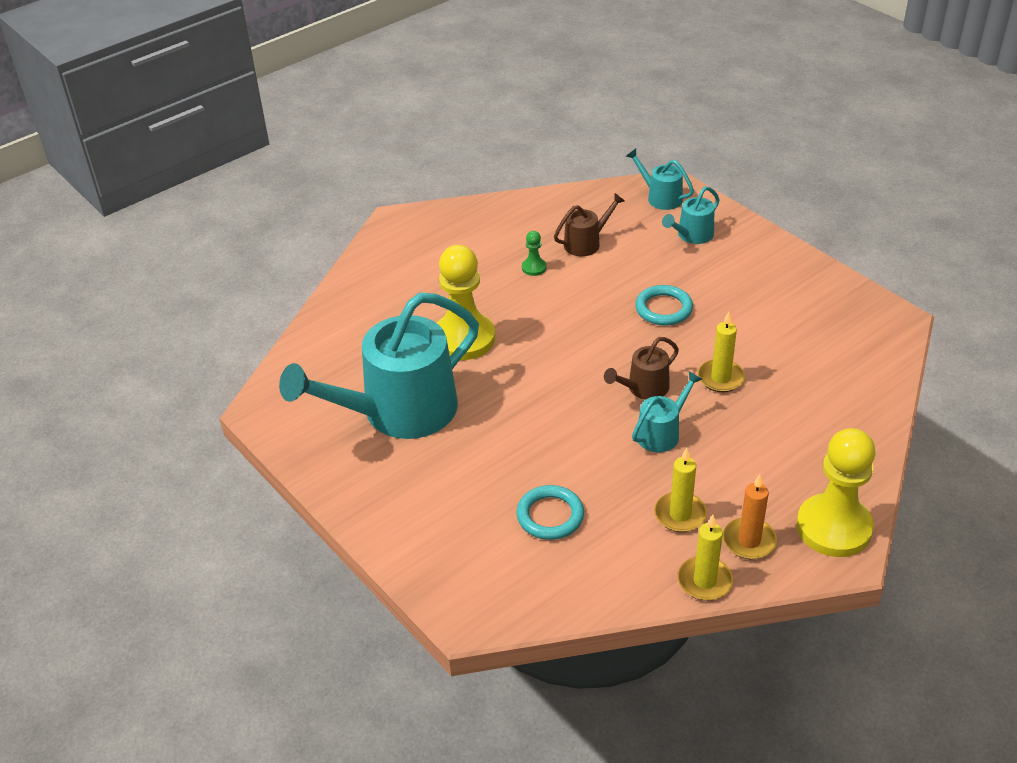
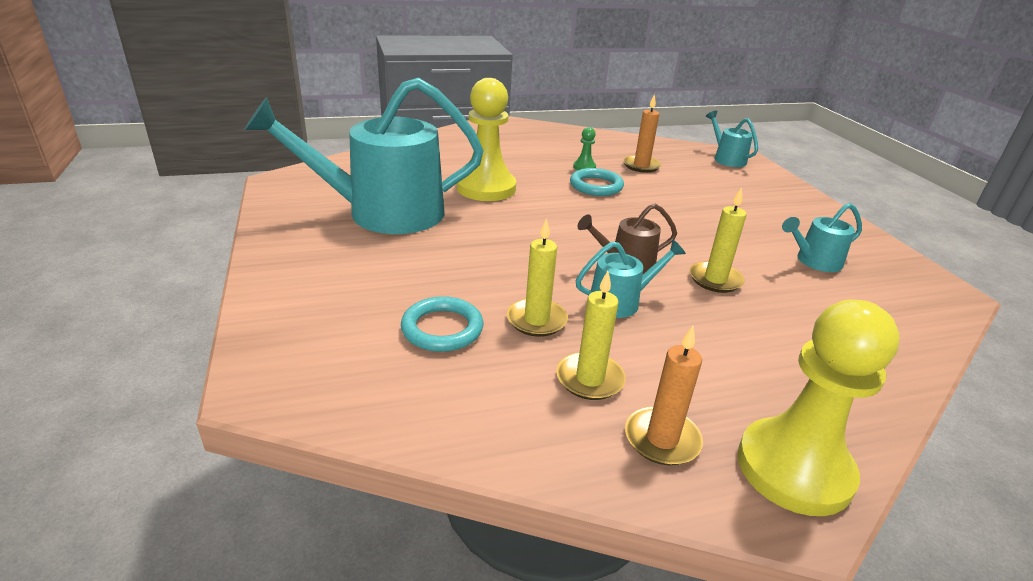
camera: 20 degrees right, 10 degrees down
(586, 243) = (641, 166): brown watering can -> orange candle
(663, 309) = (685, 218): turquoise ring -> turquoise ring (596, 186)
(692, 235) = (743, 184): turquoise watering can -> turquoise watering can (814, 261)
(704, 581) = (572, 462): yellow candle -> yellow candle (536, 320)

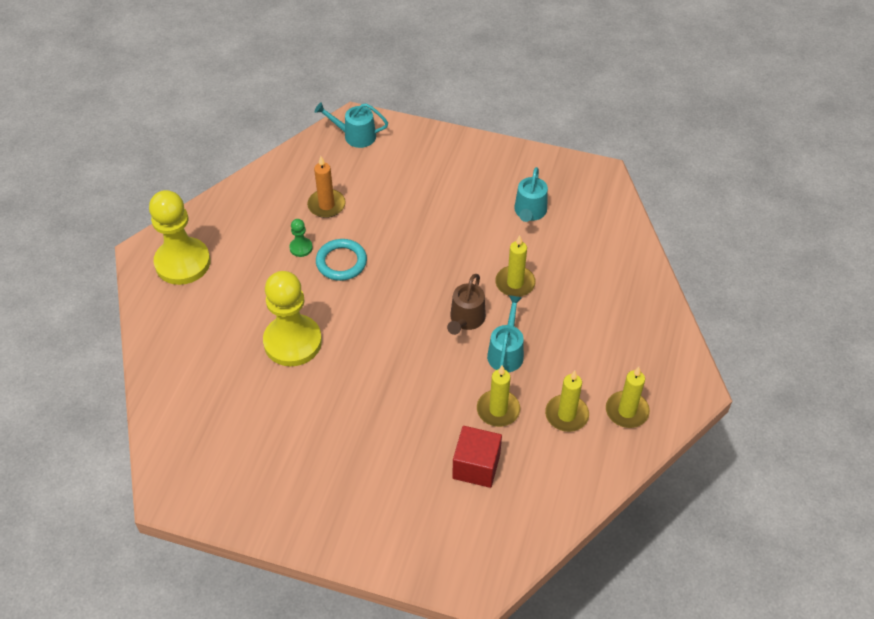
camera: 55 degrees left, 20 degrees up
(383, 213) = (290, 436): turquoise watering can -> none
(442, 328) = (476, 466): turquoise ring -> red cube
(662, 439) = (627, 411): orange candle -> yellow candle
(794, 469) = (673, 370): yellow pawn -> yellow pawn (182, 263)

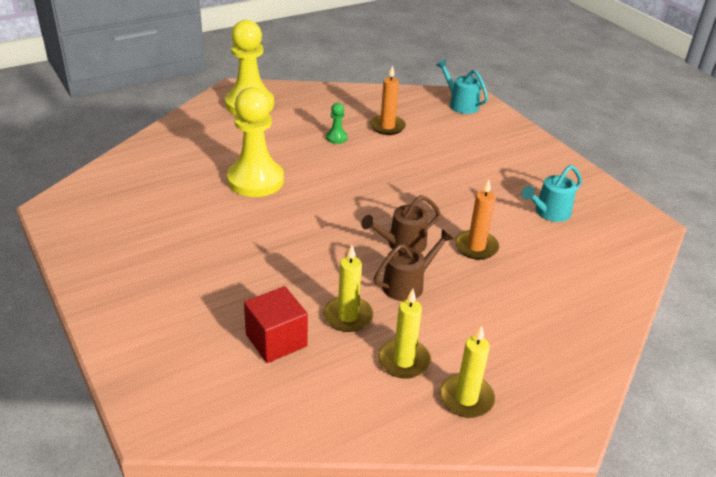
camera: 40 degrees right, 15 degrees down
(341, 262) = (353, 160): turquoise ring -> none
(506, 352) = (407, 284): turquoise watering can -> brown watering can
(515, 283) = (476, 247): yellow candle -> orange candle

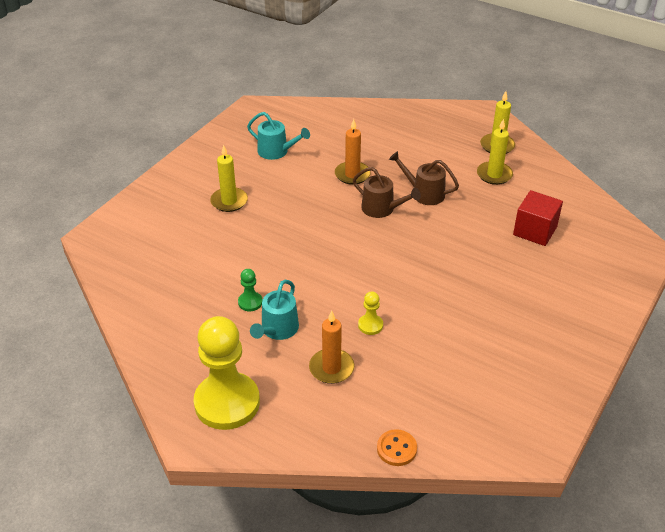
camera: 115 degrees left, 5 degrees up
(135, 150) = (396, 449): none -> orange button
(255, 180) = (370, 325): yellow pawn -> yellow pawn, size x0.42
(347, 316) = (481, 209): yellow candle -> yellow candle (229, 201)
(387, 127) = (201, 275): orange candle -> orange candle (331, 368)
(460, 104) = (116, 240): turquoise watering can -> turquoise watering can (277, 330)

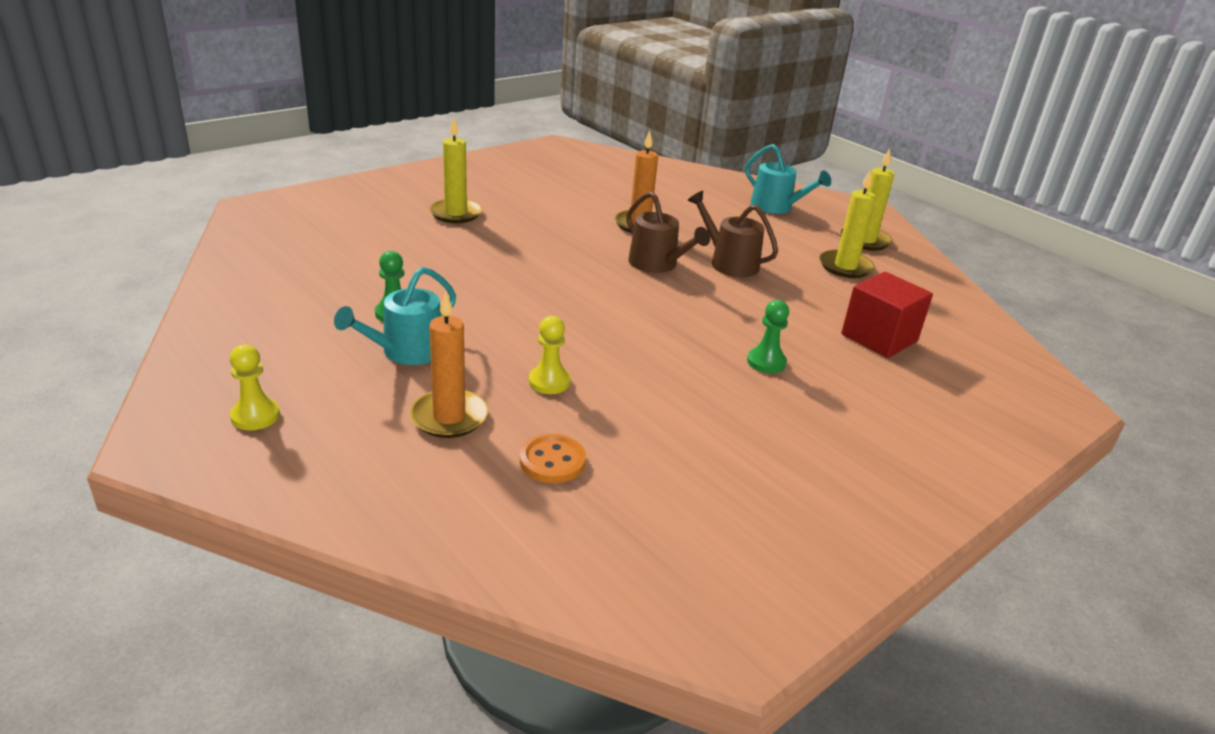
camera: 15 degrees right, 10 degrees down
(227, 403) = (255, 416): yellow pawn -> yellow pawn, size x0.42
(276, 151) = (555, 185): turquoise watering can -> turquoise watering can (776, 207)
(396, 449) = (472, 557): orange button -> orange button (552, 461)
(480, 271) = (766, 362): none -> green pawn

